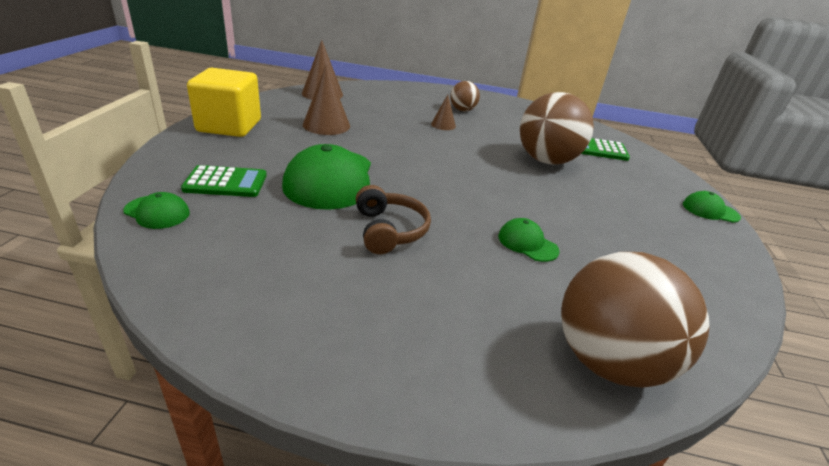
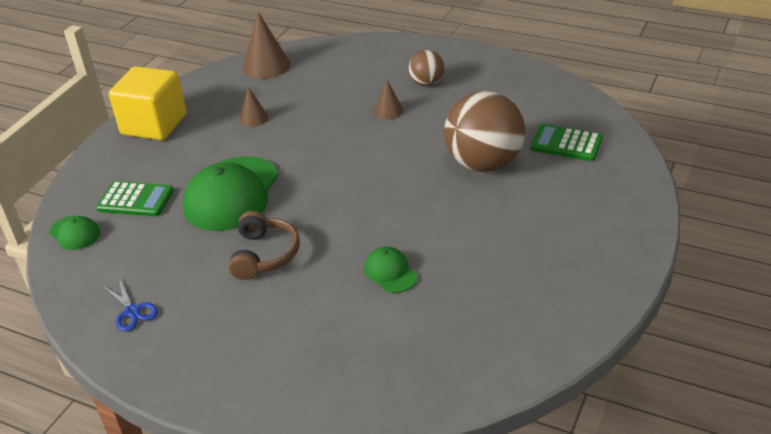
camera: 20 degrees right, 5 degrees up
(252, 293) = (132, 311): none -> blue scissors
(326, 125) = (254, 118): brown cone -> brown cone, size x0.57
(608, 361) = (389, 385): brown ball -> none
(710, 210) = (637, 235): green cap -> none

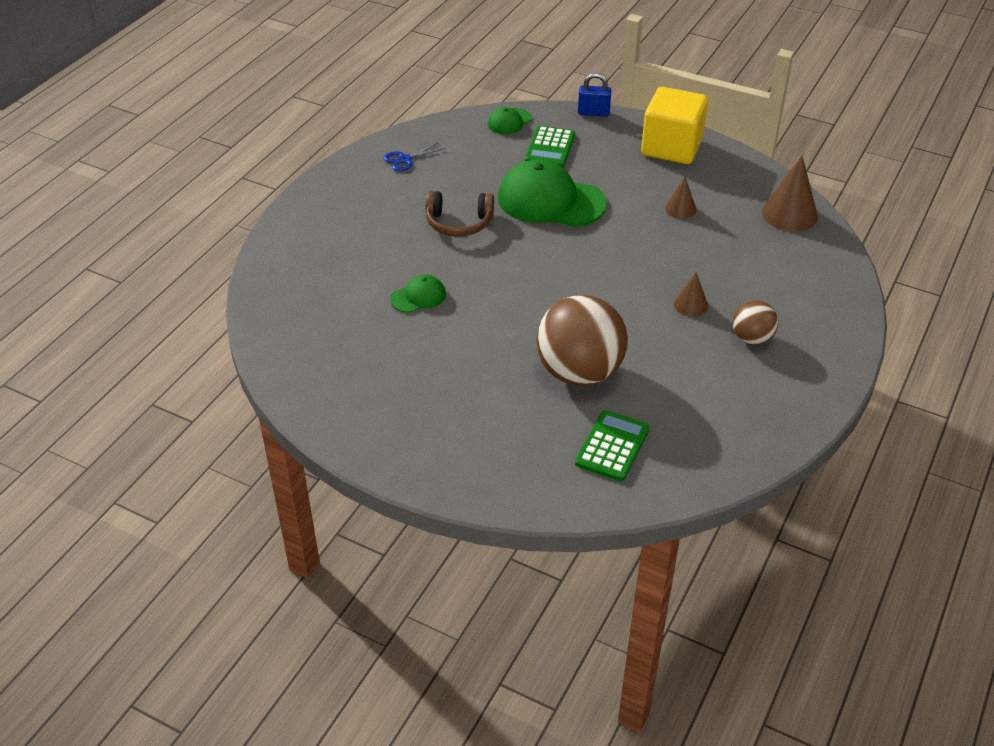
camera: 90 degrees right, 5 degrees up
(77, 174) = (593, 113): none -> blue padlock

